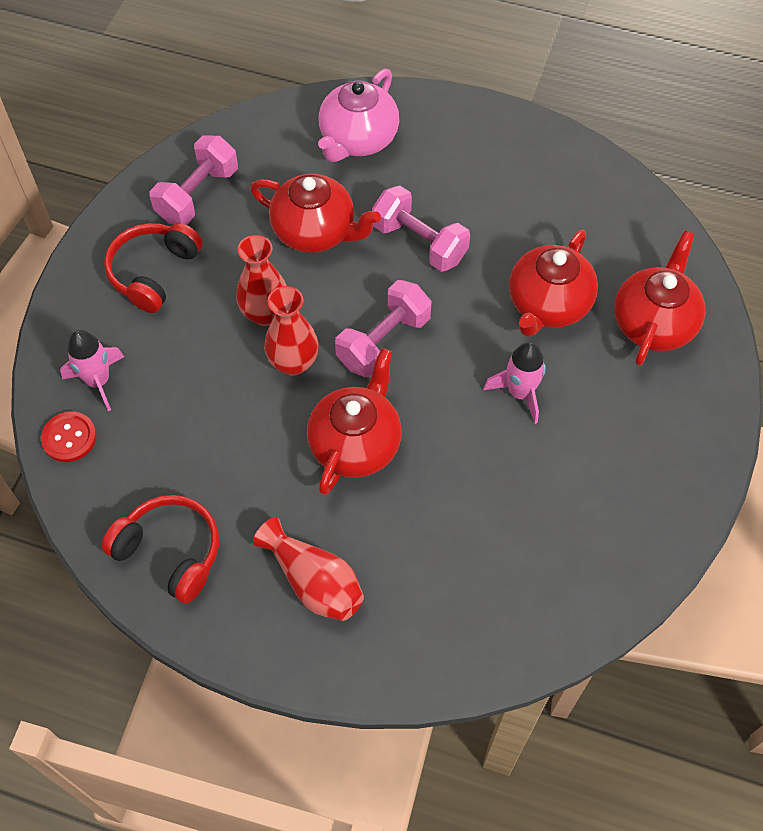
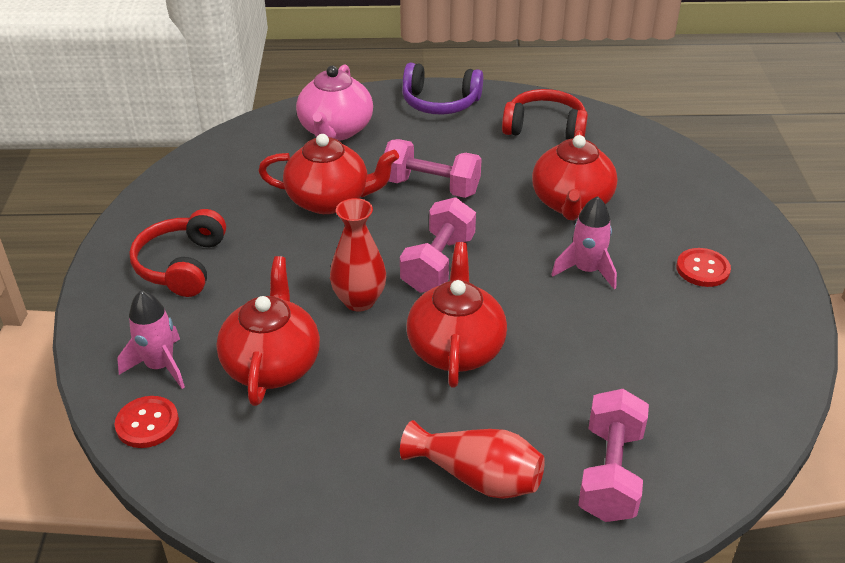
camera: 20 degrees left, 20 degrees down
(170, 552) = (307, 495): red headphones -> red headphones (545, 128)
(198, 195) = (201, 199): pink dumbbell -> pink dumbbell (610, 473)
(265, 314) = (312, 270): red vase -> none
(480, 129) = (440, 102): none -> purple headphones
(634, 426) = (702, 269): none -> red button
(653, 323) = (669, 194): red teapot -> red teapot (272, 364)

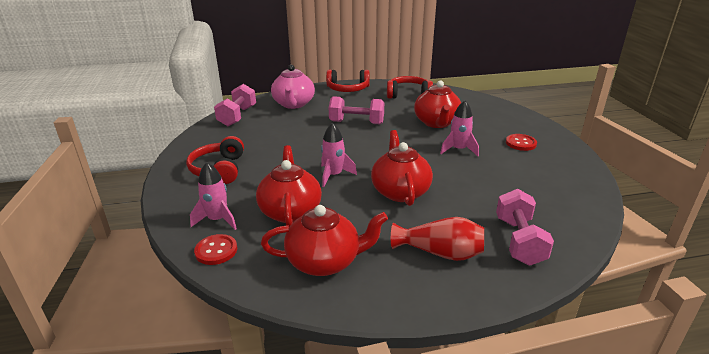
camera: 10 degrees left, 10 degrees down
(330, 200) = (300, 133): red teapot -> red teapot (325, 261)
(359, 301) = (334, 175): red vase -> pink rocket
(438, 264) = (374, 154): pink dumbbell -> pink dumbbell (237, 116)
(440, 102) = (347, 89): purple headphones -> red headphones

